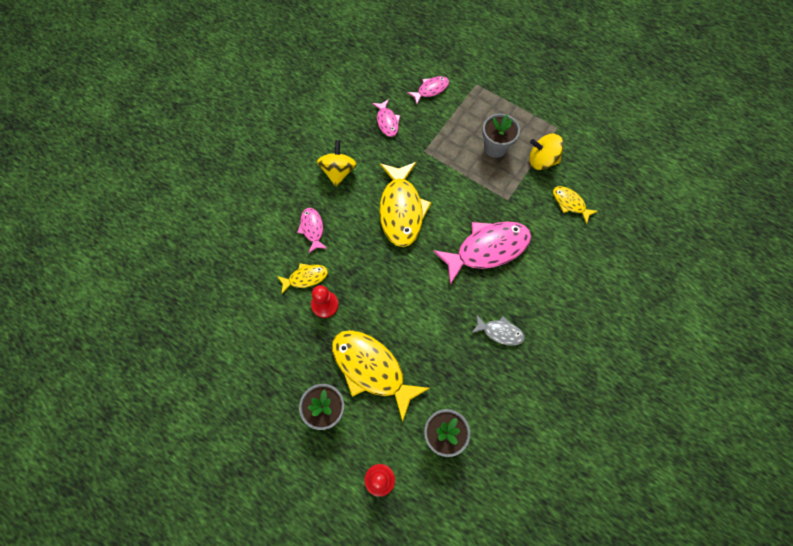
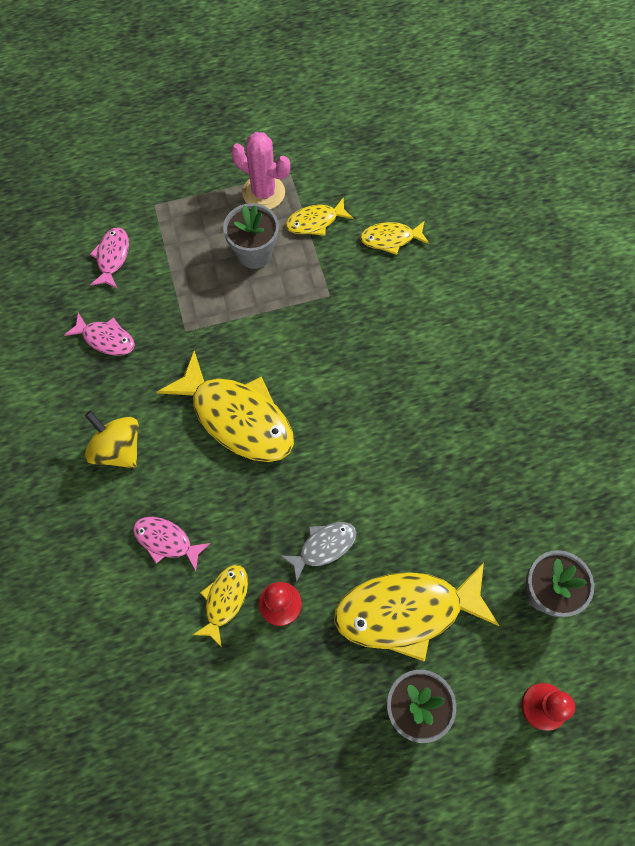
camera: 50 degrees left, 0 degrees up
(487, 249) = (369, 365): pink fish -> none
(500, 332) = (476, 434): grey fish -> grey fish (323, 547)
(533, 124) = (263, 193): none -> pink cactus
(542, 160) = (315, 222): yellow spinning top -> yellow fish

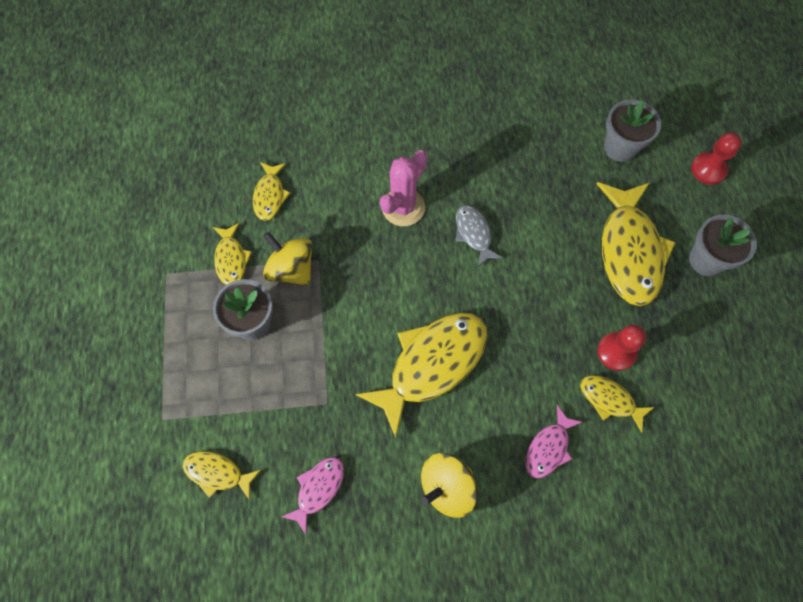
camera: 80 degrees left, 0 degrees up
(112, 257) = (217, 473): pink fish -> yellow fish
(263, 193) = (182, 303): pink cactus -> pink cactus (403, 207)
(315, 274) = (291, 269): none -> yellow spinning top
(323, 547) = (568, 307): grey fish -> grey fish (473, 233)

